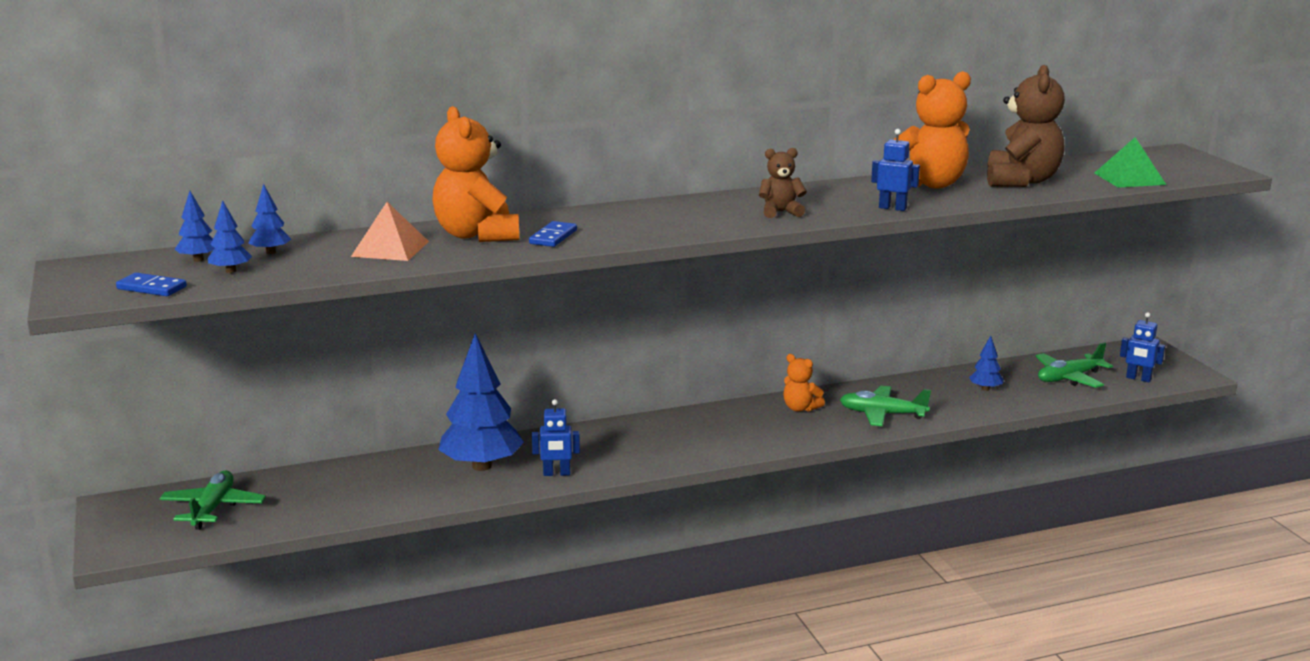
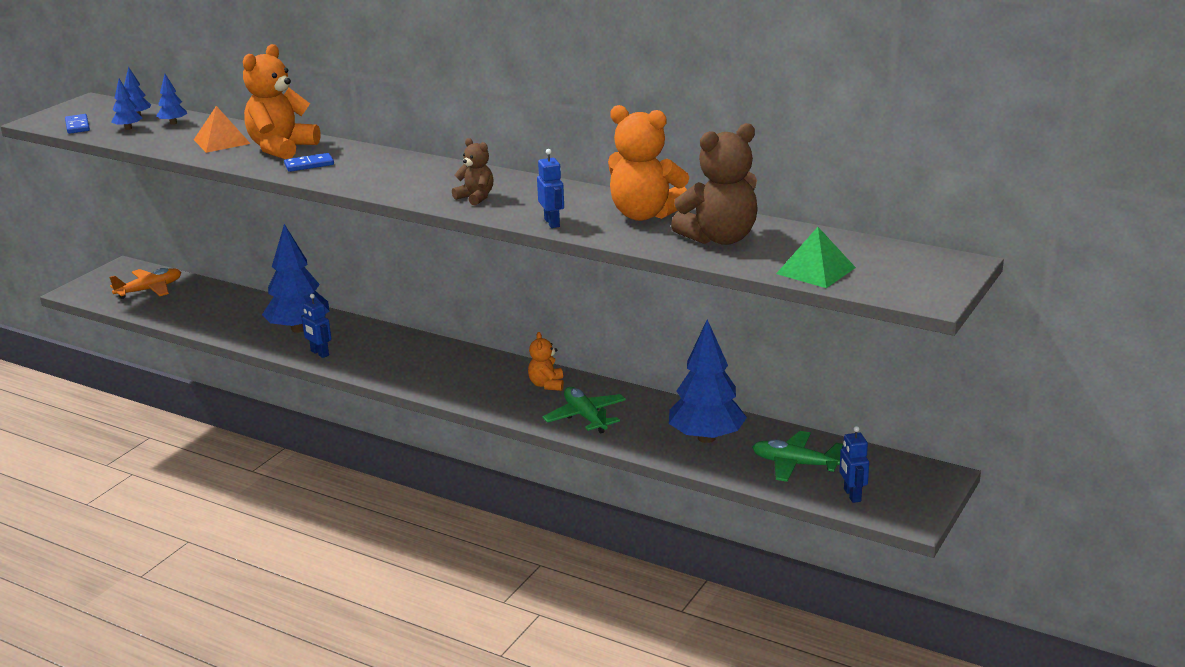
camera: 50 degrees right, 5 degrees up
(213, 508) = (149, 290): green plane -> orange plane
(985, 389) = (706, 438): blue tree -> blue tree, size x2.21

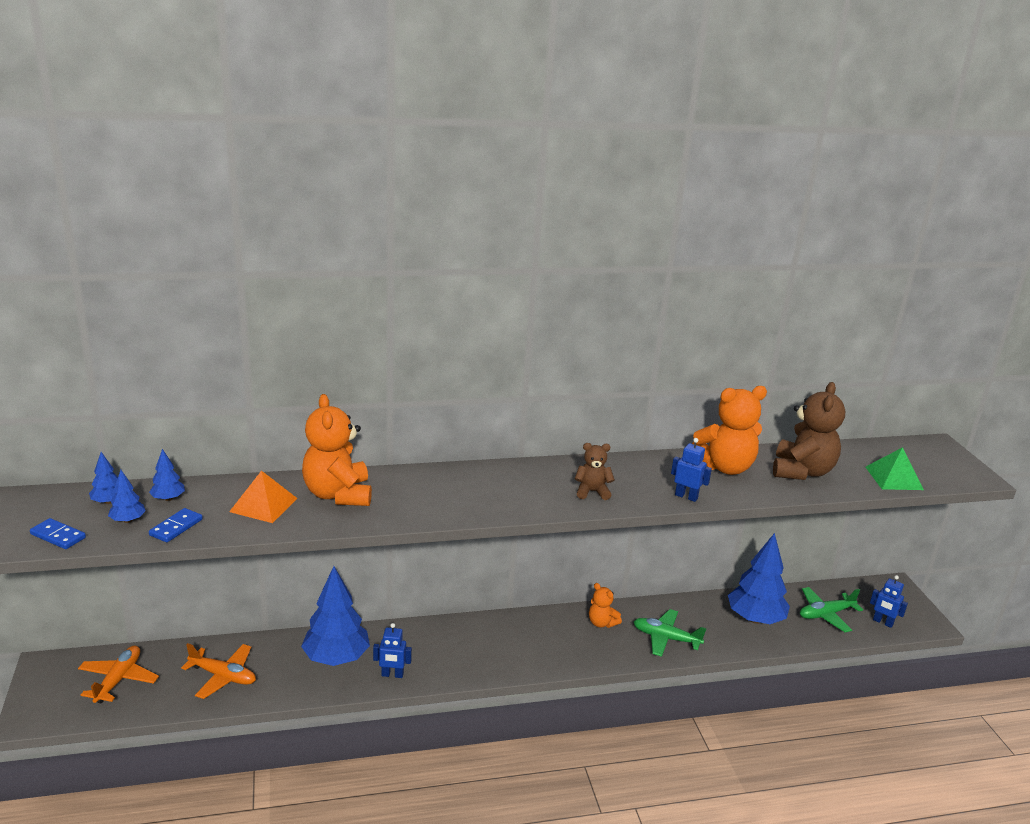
camera: 45 degrees left, 0 degrees up
(211, 311) = (223, 676): none -> orange plane
(309, 165) = (398, 504): blue domino -> blue domino (176, 527)

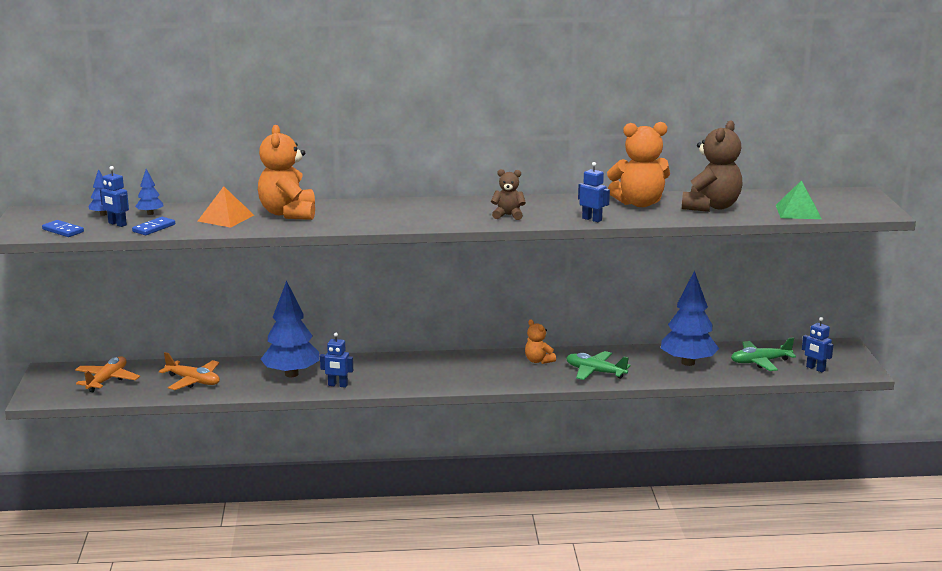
camera: 10 degrees right, 5 degrees down
(128, 520) = (117, 224): blue tree -> blue robot

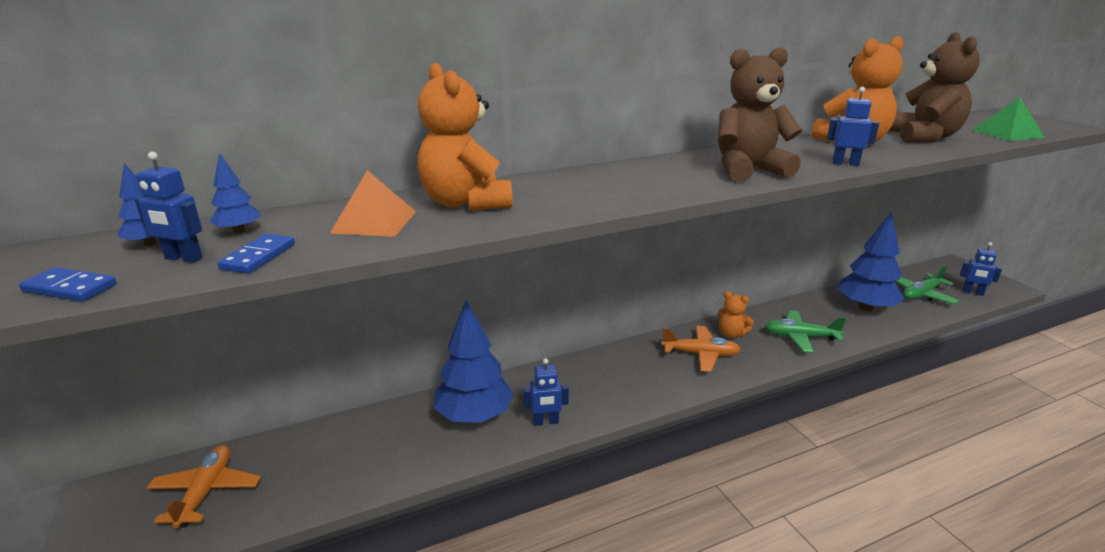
camera: 20 degrees left, 5 degrees up
(193, 381) = (344, 461): orange plane -> orange plane (700, 354)
(508, 215) = (748, 170): brown teddy bear -> brown teddy bear, size x1.88

